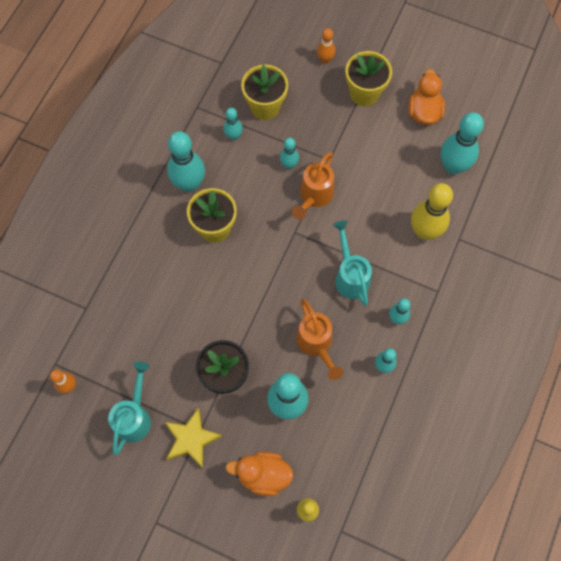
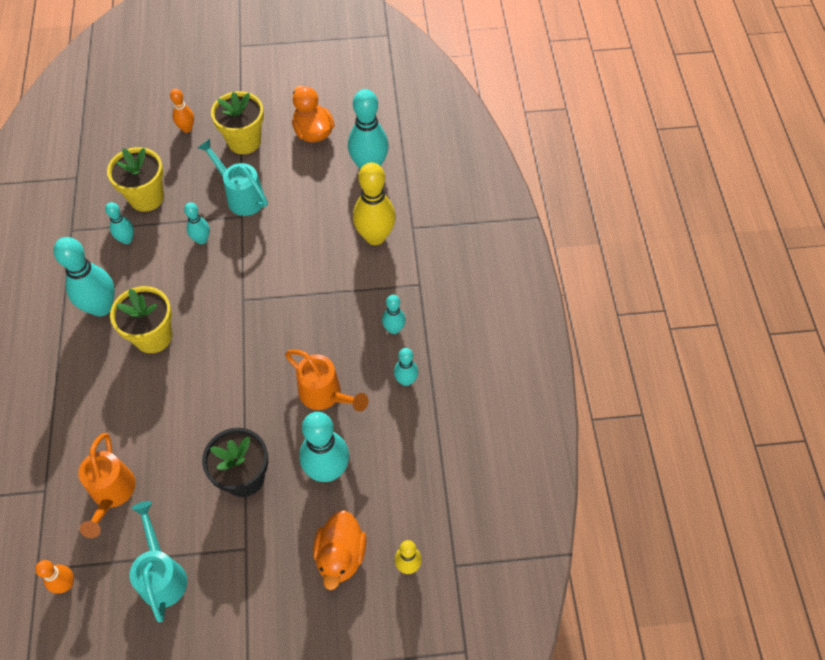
camera: 30 degrees left, 10 degrees down
(191, 439) = (241, 563): yellow star -> none
(263, 475) = (340, 556): orange duck -> orange duck turned 60 degrees counterclockwise
(314, 196) = (245, 257): orange watering can -> orange watering can (112, 494)
(350, 276) = (324, 313): turquoise watering can -> turquoise watering can (241, 196)

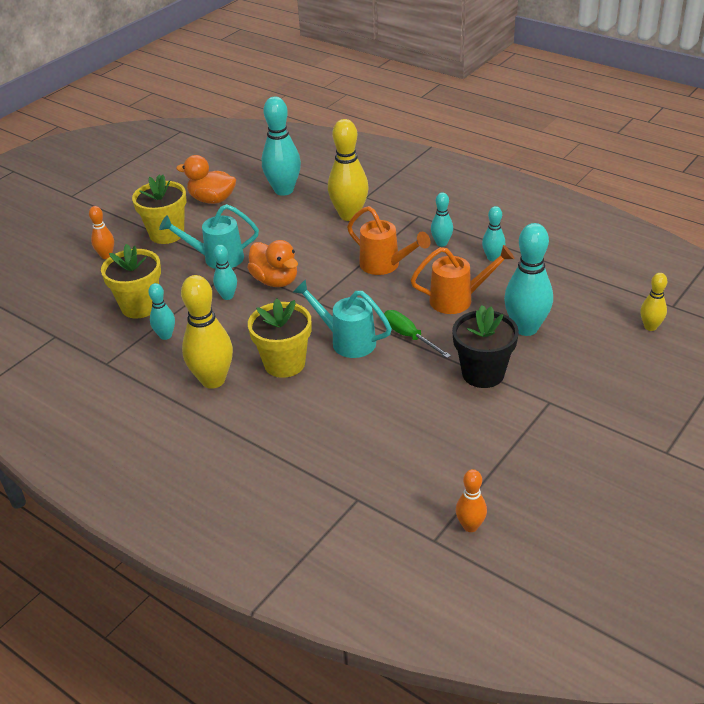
camera: 45 degrees left, 20 degrees down
(101, 307) = (213, 380): turquoise bowling pin -> yellow bowling pin
(112, 494) = (411, 456): orange watering can -> orange watering can (385, 265)
(162, 575) = (524, 460): turquoise watering can -> turquoise watering can (347, 341)
(249, 394) = (409, 336): none -> green screwdriver
(340, 556) = (608, 355): orange duck -> orange duck (275, 280)

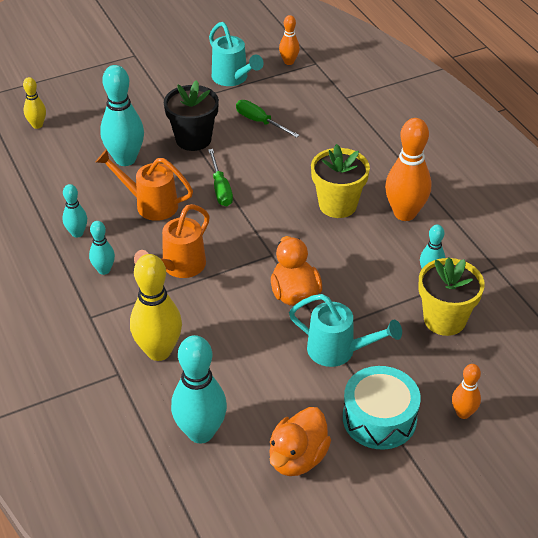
camera: 155 degrees left, 5 degrees up
(167, 234) = (379, 418): yellow flower pot -> turquoise drum
(212, 200) = (297, 458): orange duck -> orange duck turned 75 degrees clockwise
(213, 380) = (405, 213): yellow bowling pin -> orange bowling pin
(227, 296) = (351, 295): turquoise bowling pin -> none
(347, 341) = (273, 204): turquoise watering can -> turquoise watering can (233, 79)
(385, 265) = (179, 267): orange watering can -> orange watering can turned 120 degrees counterclockwise
(432, 422) = (260, 122): none -> green screwdriver

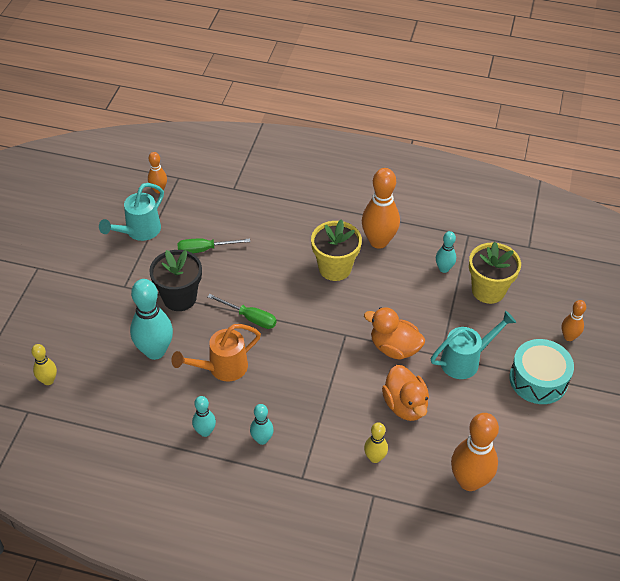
camera: 50 degrees left, 5 degrees up
(159, 351) = (374, 458): yellow bowling pin -> yellow bowling pin, size x0.53
(179, 267) = (304, 393): orange watering can -> none
(201, 432) = (469, 481): turquoise bowling pin -> orange bowling pin
(233, 79) = (139, 231): turquoise watering can -> turquoise watering can turned 120 degrees clockwise
(297, 458) = (534, 443): orange duck -> orange duck (405, 405)

